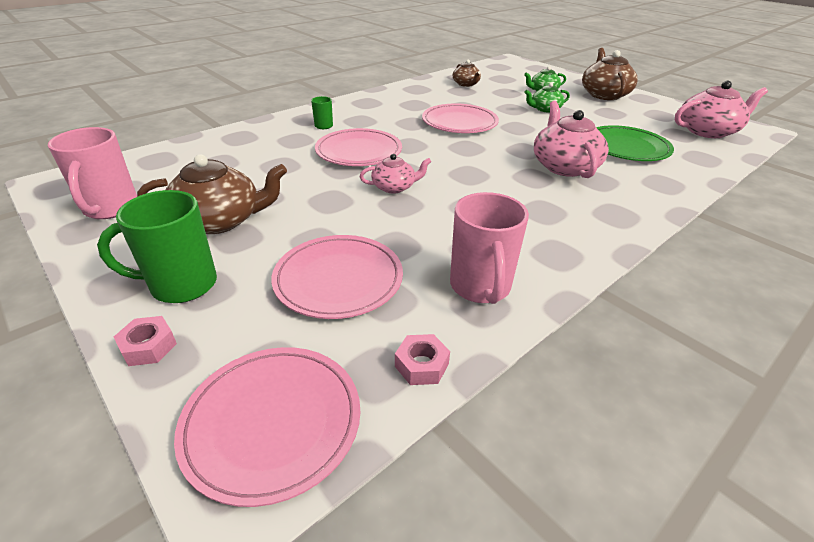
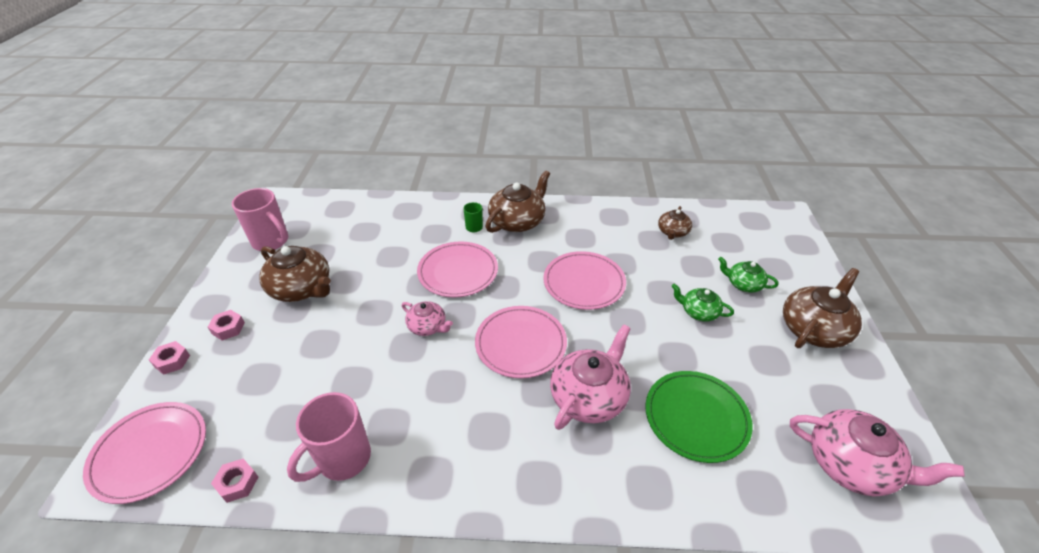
camera: 45 degrees right, 5 degrees up
(110, 209) = (271, 242): pink mug -> pink mug turned 90 degrees counterclockwise
(181, 285) = (228, 328): green mug -> pink nut
(338, 279) = (289, 384): pink plate -> pink plate (520, 344)
(353, 112) = (517, 221): none -> brown teapot

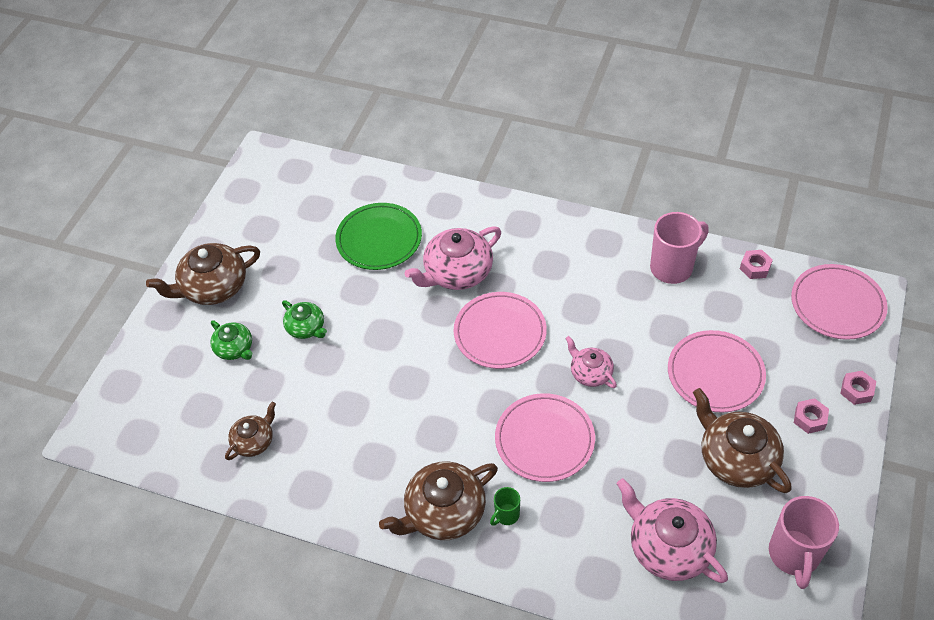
camera: 160 degrees left, 10 degrees up
(271, 242) = (794, 555): pink mug -> pink mug turned 135 degrees counterclockwise
(584, 283) = (404, 389): pink plate -> pink plate (715, 374)
(851, 464) = (291, 189): pink teapot -> pink teapot (668, 547)

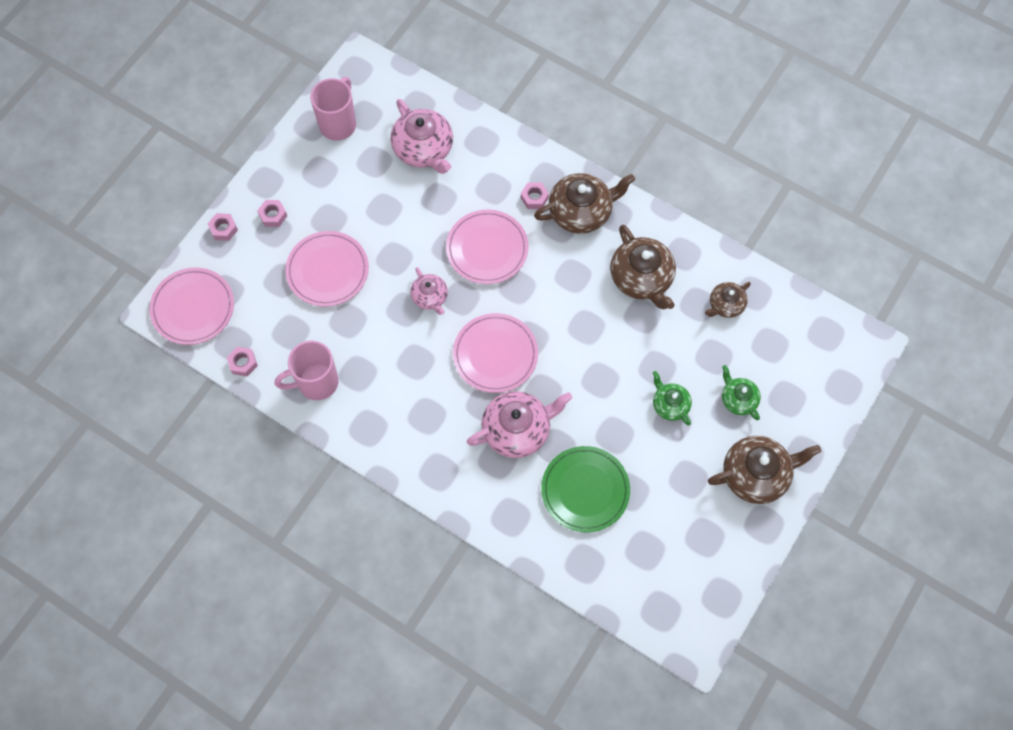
camera: 170 degrees left, 15 degrees up
(506, 515) = (534, 198): green mug -> pink nut
(736, 458) = (345, 199): brown teapot -> brown teapot (642, 278)

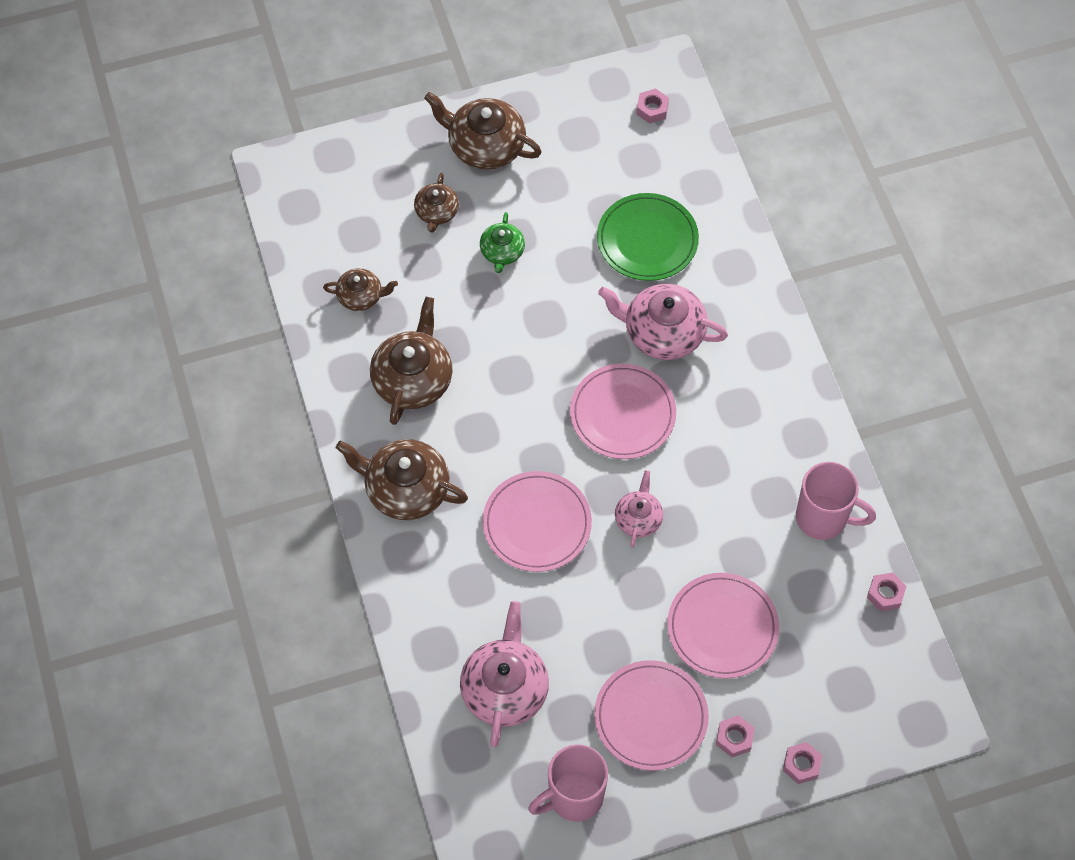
camera: 140 degrees left, 5 degrees down
(193, 308) = (898, 696): pink plate -> pink plate (651, 717)
(534, 198) = (439, 540): pink nut -> pink nut (652, 109)
(738, 399) = (436, 212): green teapot -> brown teapot

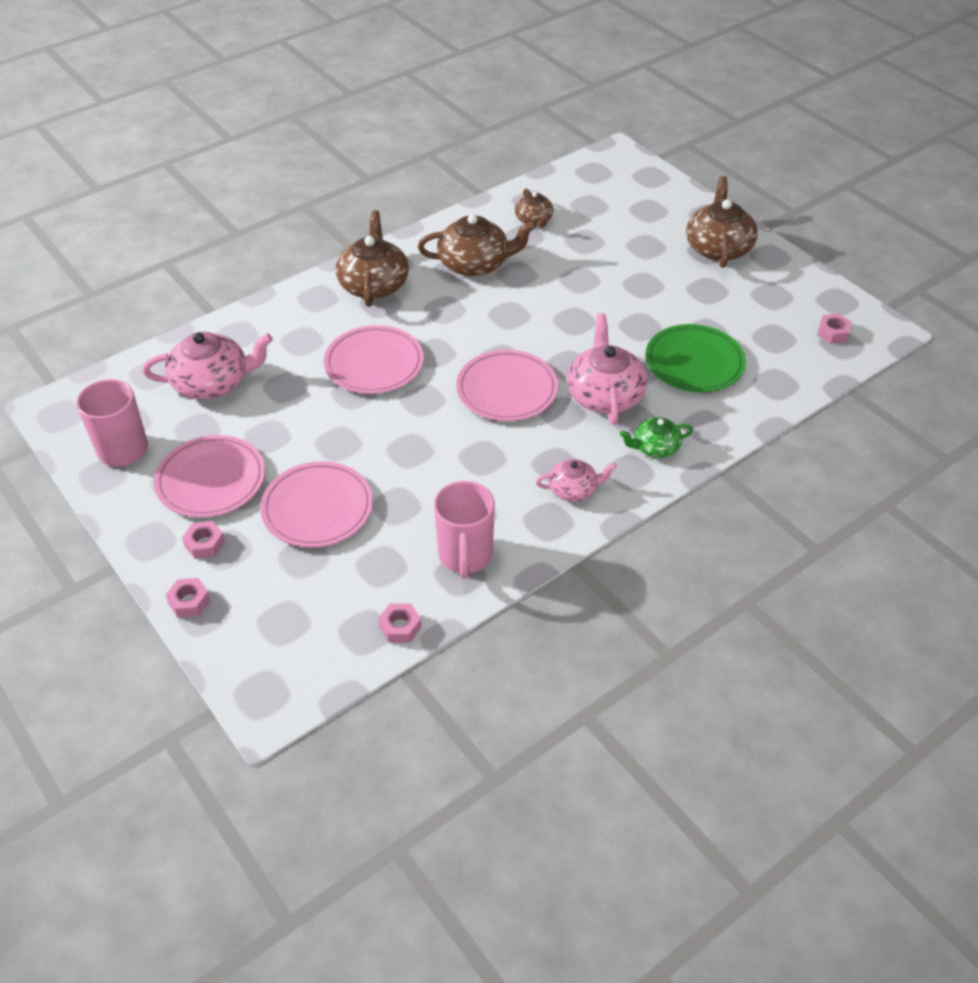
camera: 70 degrees right, 15 degrees down
(436, 212) = (636, 238): brown teapot -> none
(502, 252) = (623, 281): green teapot -> green teapot (655, 447)
(638, 518) = (407, 424): pink teapot -> pink teapot (573, 489)

